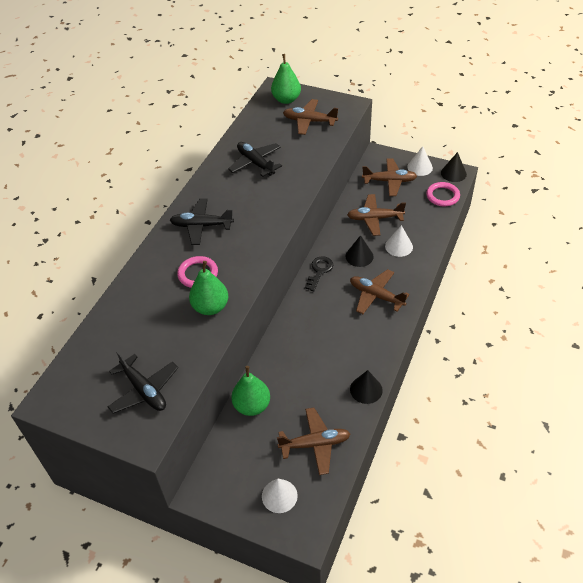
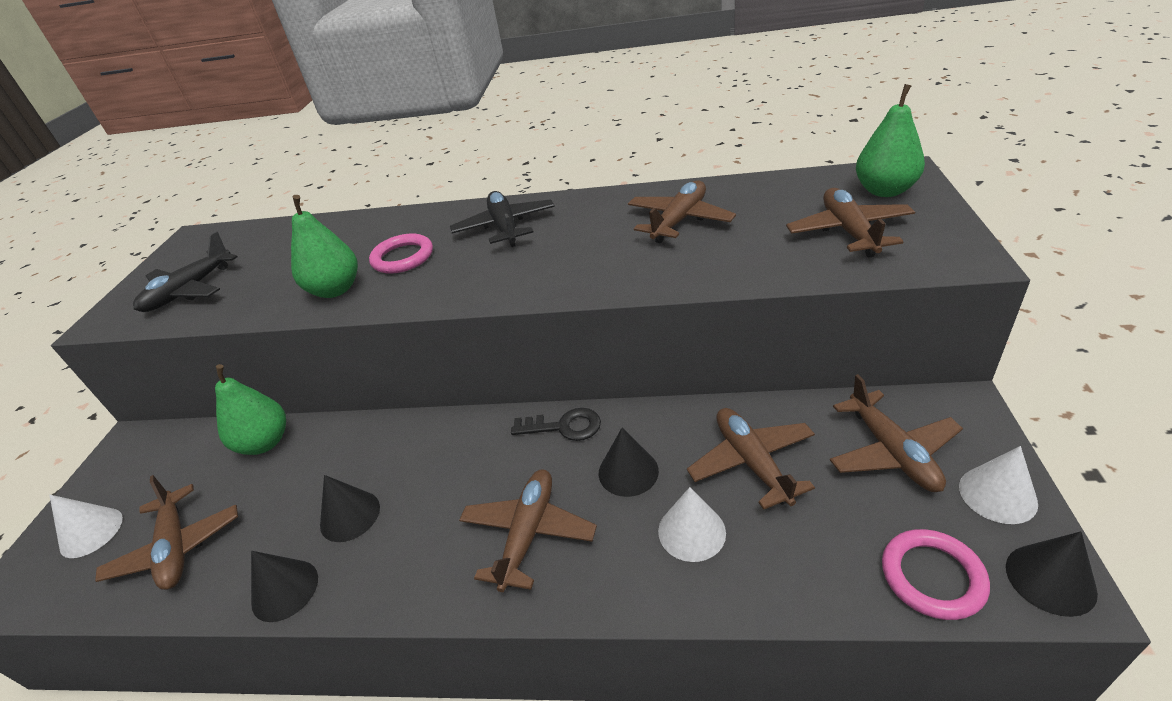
camera: 75 degrees right, 10 degrees down
(255, 163) = (679, 221): black plane -> brown plane
(332, 362) = (350, 515): none -> black cone

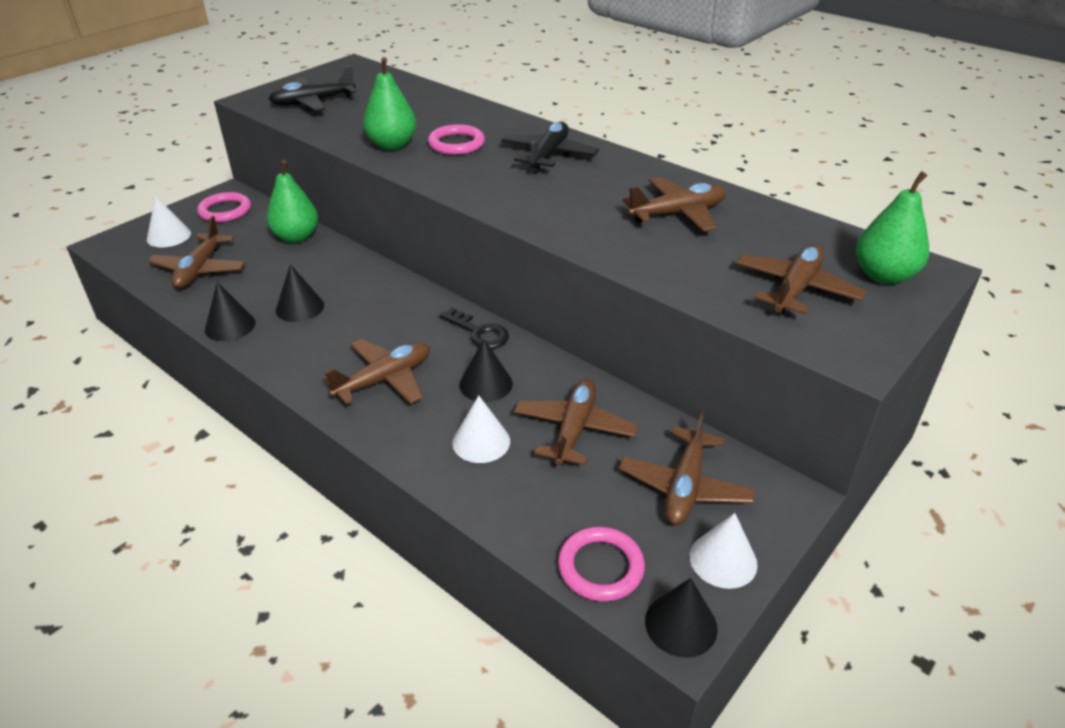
camera: 30 degrees right, 0 degrees up
(143, 462) = (225, 211): none -> pink ring

